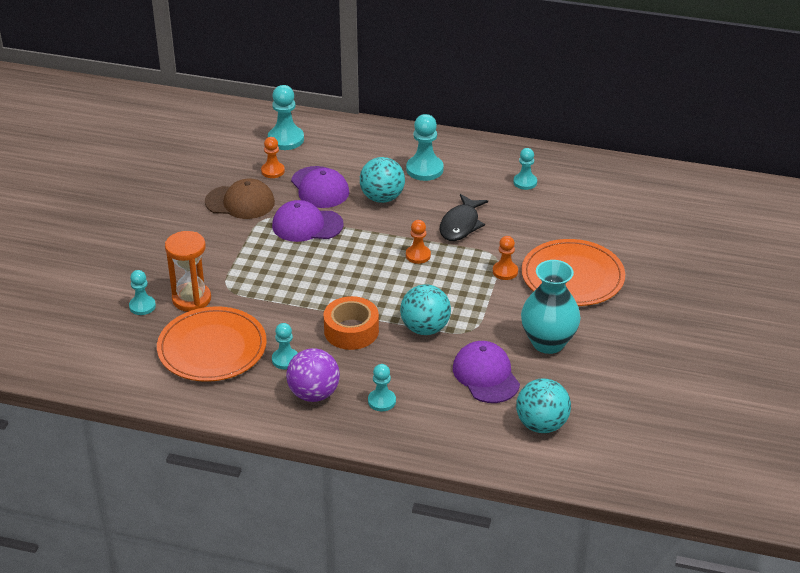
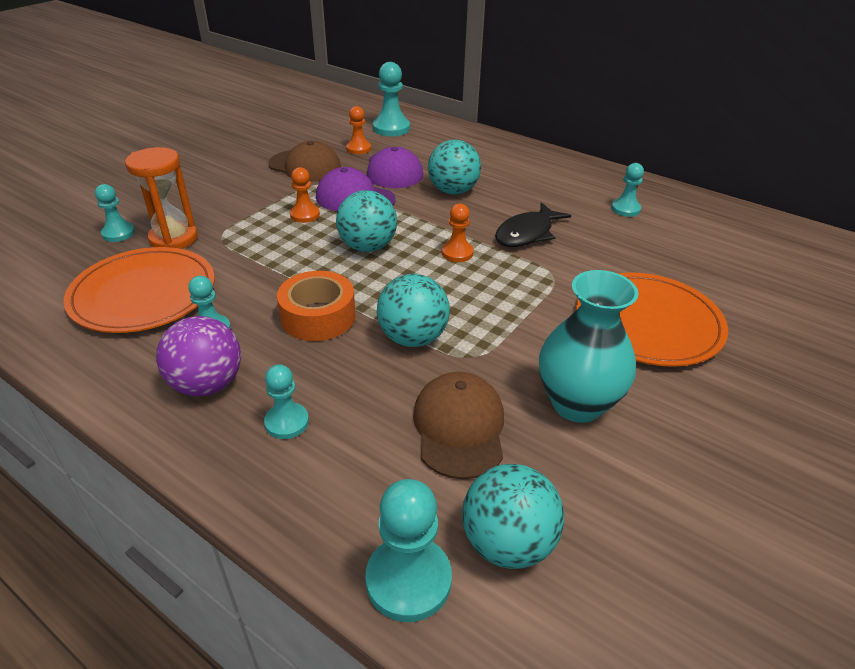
camera: 20 degrees right, 0 degrees up
(348, 267) = (368, 247): none -> turquoise ball
(424, 169) = (515, 176): turquoise pawn -> turquoise pawn (408, 580)
(486, 375) = (459, 427): purple cap -> brown cap
(505, 271) = (557, 295): orange pawn -> orange pawn (305, 215)

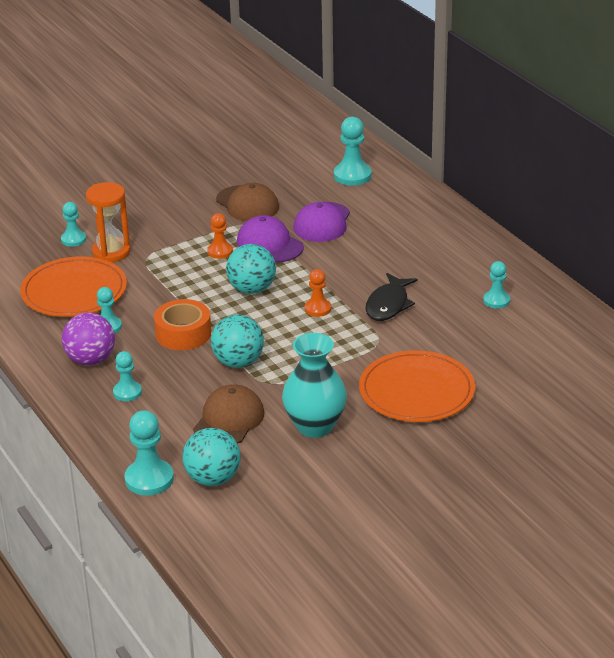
camera: 25 degrees right, 5 degrees down
(358, 148) = (306, 194): orange pawn -> none
(453, 191) = (358, 253): turquoise ball -> none
(527, 233) = (388, 304): black fish -> black fish turned 45 degrees counterclockwise

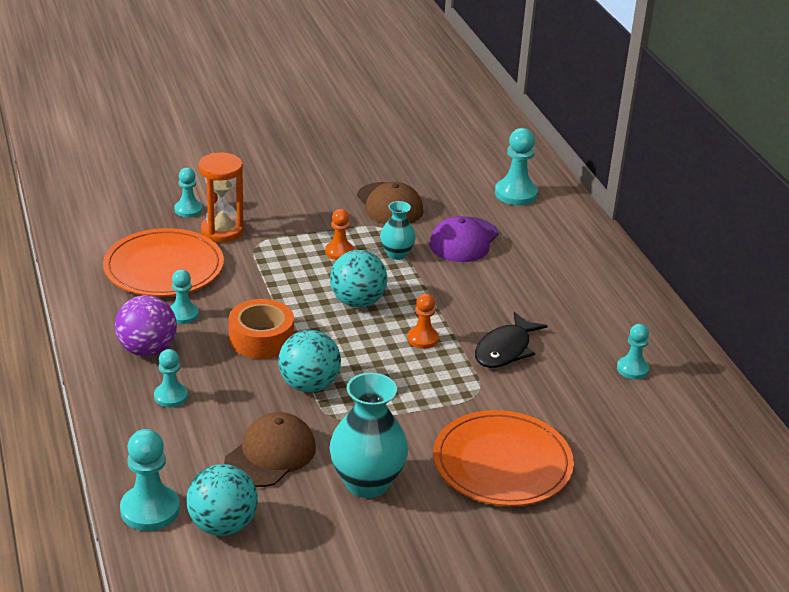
camera: 10 degrees right, 0 degrees up
(269, 244) = (396, 254): purple cap -> turquoise vase

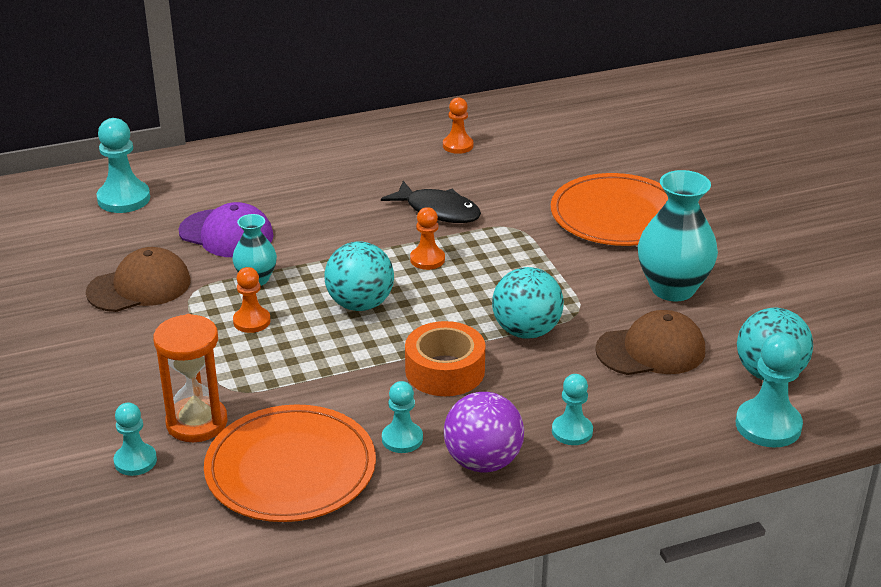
camera: 90 degrees left, 0 degrees up
(270, 454) = (651, 350): brown cap -> brown cap turned 135 degrees clockwise
(632, 369) = (458, 145): turquoise pawn -> orange pawn

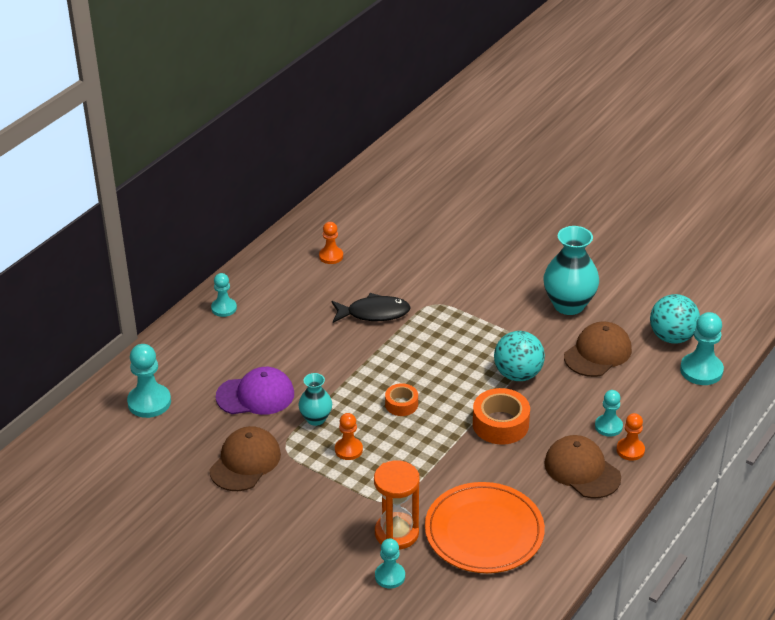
camera: 35 degrees left, 5 degrees up
(360, 304) = (401, 404): turquoise ball -> orange tape
(402, 439) = (524, 480): turquoise pawn -> turquoise pawn (224, 308)
(427, 259) = (407, 352): orange pawn -> orange pawn (630, 450)
(483, 461) = (582, 470): purple ball -> brown cap
(617, 215) = (485, 266): orange plate -> none

